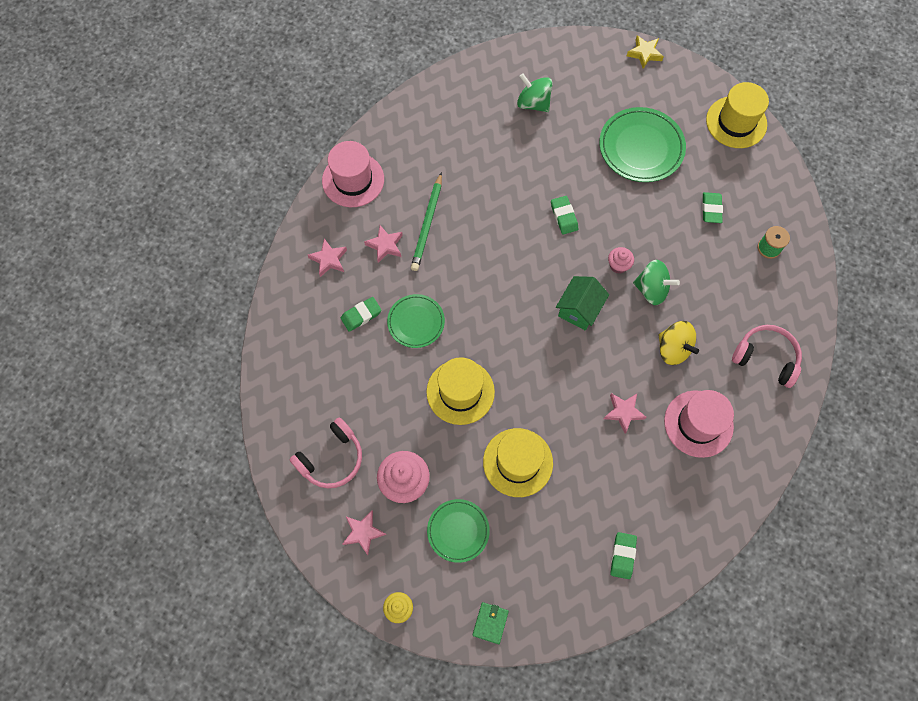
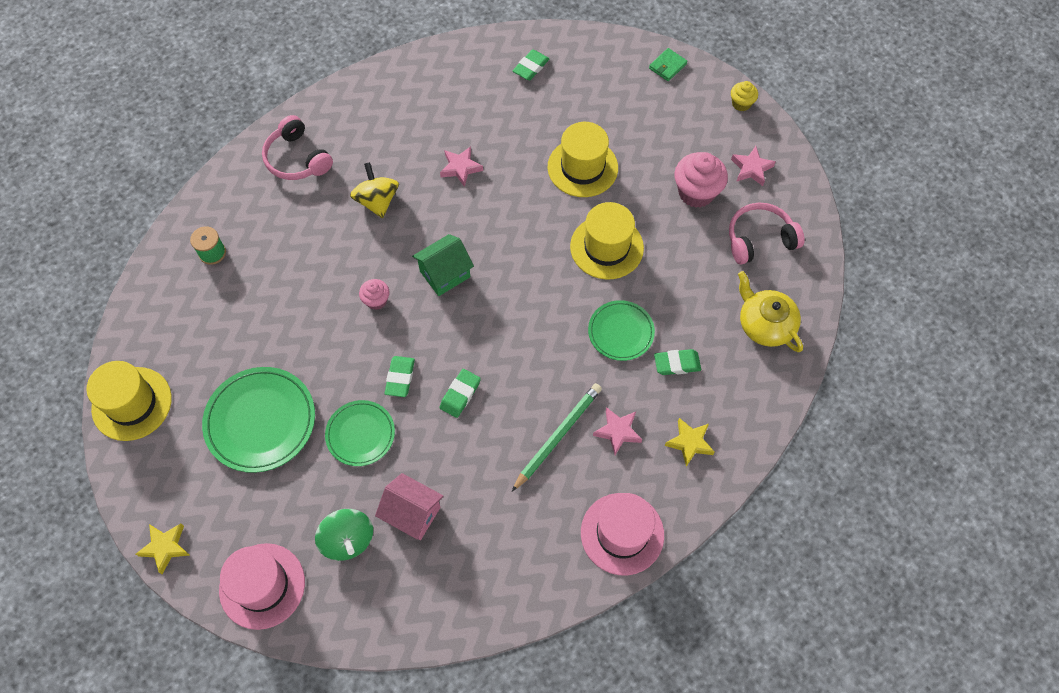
camera: 155 degrees left, 5 degrees down
(302, 379) = (765, 324): none -> yellow teapot
(329, 259) = (689, 443): pink star -> yellow star
(458, 531) = (664, 137): green plate -> green plate (360, 434)
(501, 135) = (412, 513): none -> pink house
(651, 289) = (359, 263): green spinning top -> none
(698, 423) = (399, 133): pink hat -> pink hat (262, 586)
(711, 209) = (238, 317): green eraser -> green eraser (460, 394)

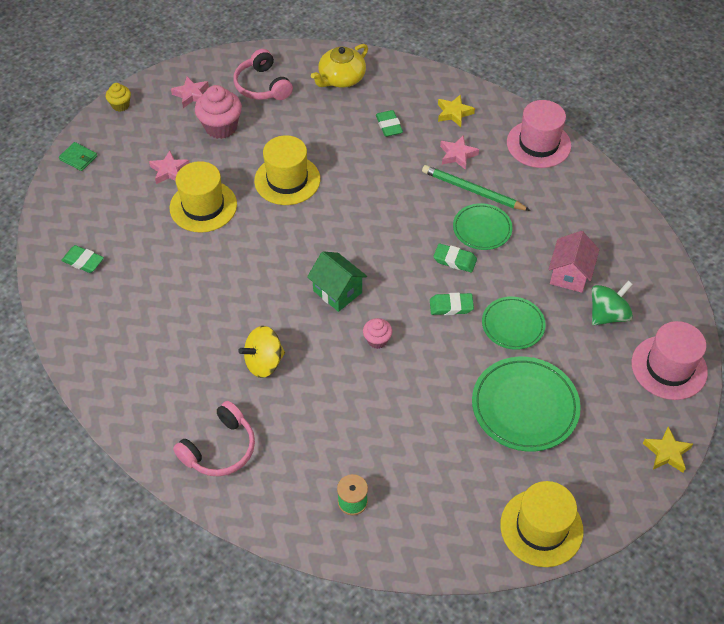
camera: 100 degrees left, 10 degrees down
(461, 168) = (215, 299): pink star -> pink star (169, 171)
(621, 332) = (368, 162): green plate -> green plate (482, 229)

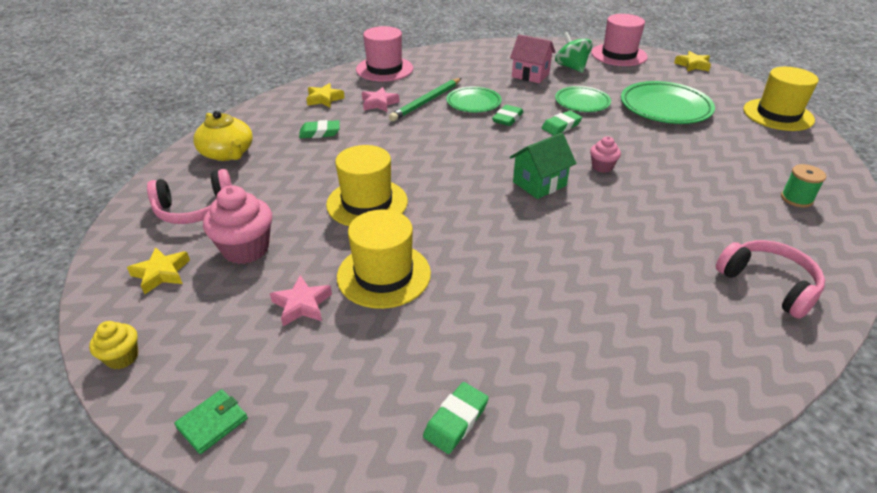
camera: 80 degrees left, 15 degrees down
(191, 95) = (161, 273): pink star -> yellow star
(264, 362) = (638, 241): yellow spinning top -> none
(451, 306) = (561, 126): green eraser -> green eraser turned 45 degrees clockwise

